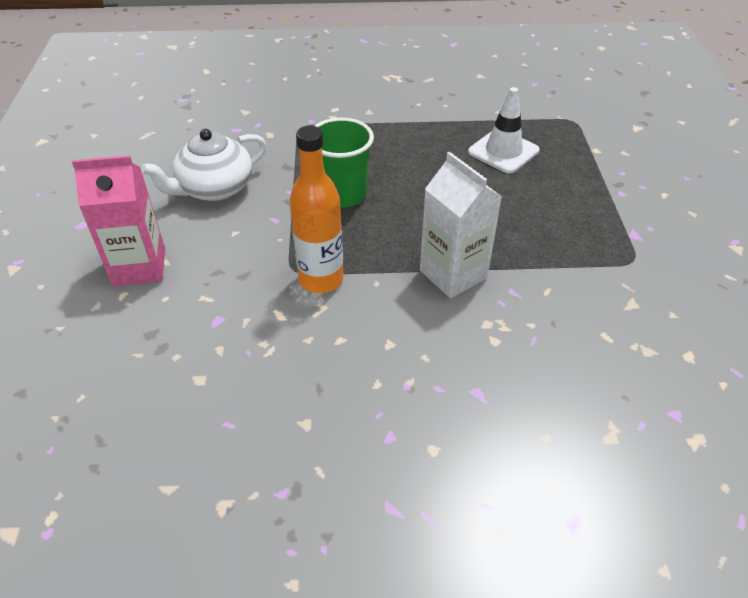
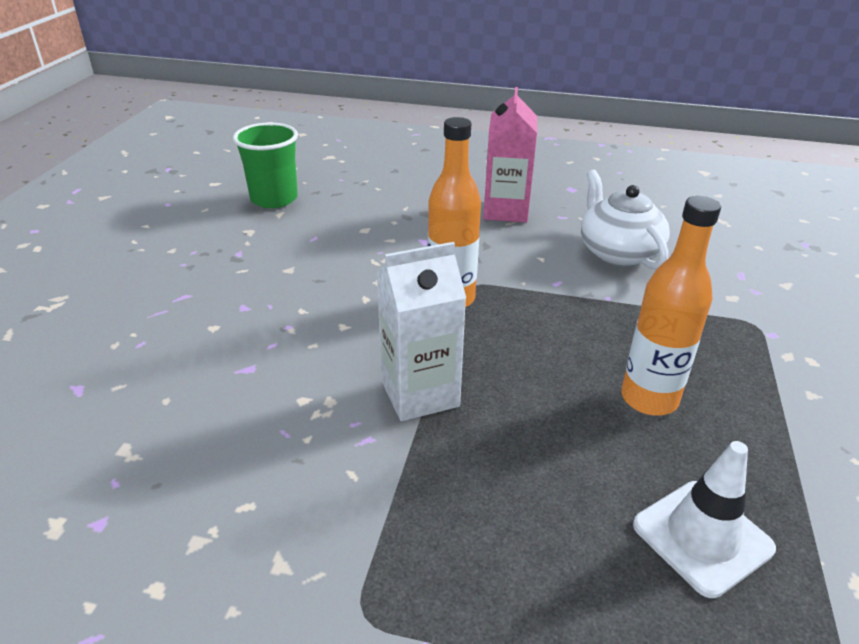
camera: 105 degrees right, 10 degrees down
(342, 194) = (595, 335): green cup -> green cup (274, 199)
(404, 169) = (649, 399): none -> orange bottle

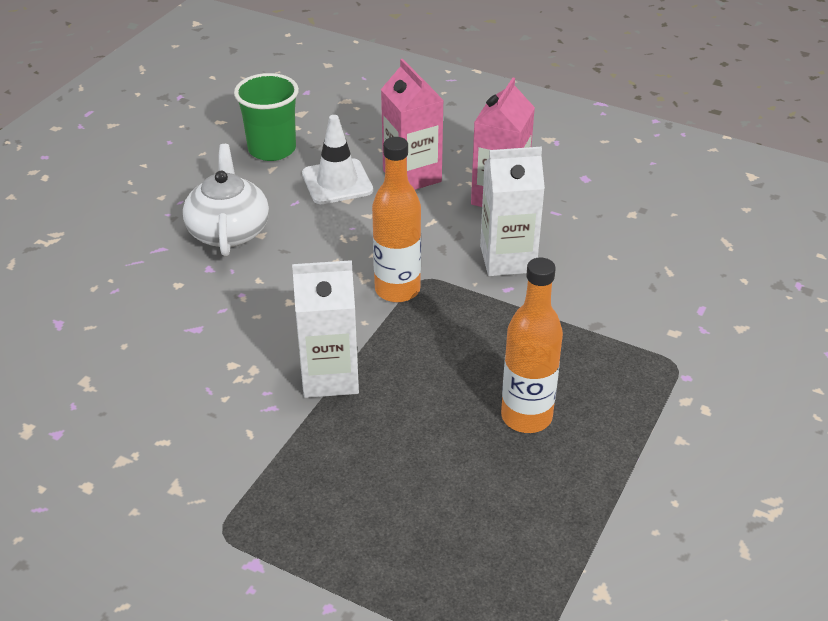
camera: 15 degrees right, 5 degrees up
(417, 204) = (412, 176): none -> pink carton
(542, 258) = (507, 259): none -> white carton
(618, 252) = (589, 264): white teapot -> white teapot (229, 231)
(702, 537) = (499, 533): white traffic cone -> white traffic cone (337, 182)

